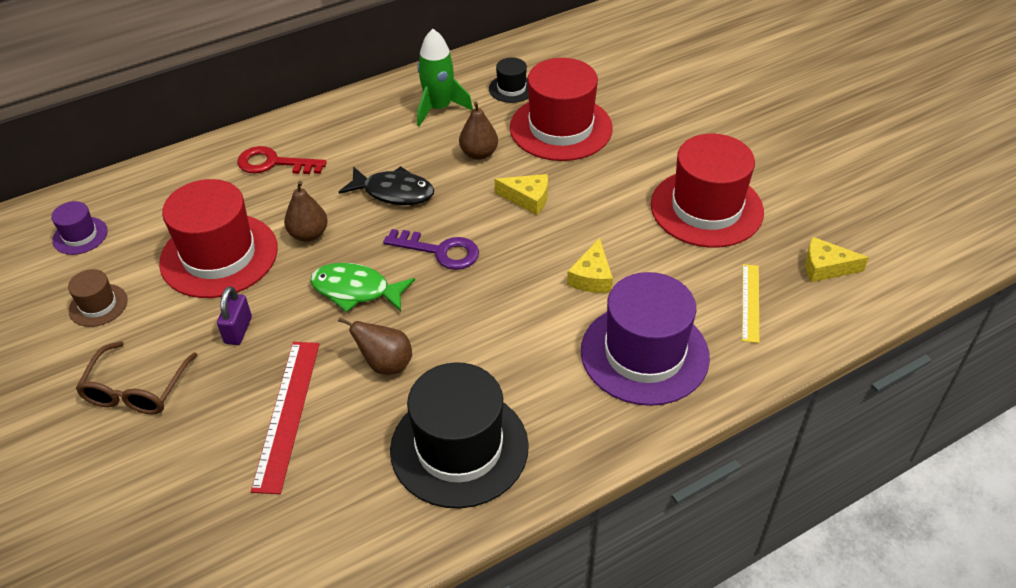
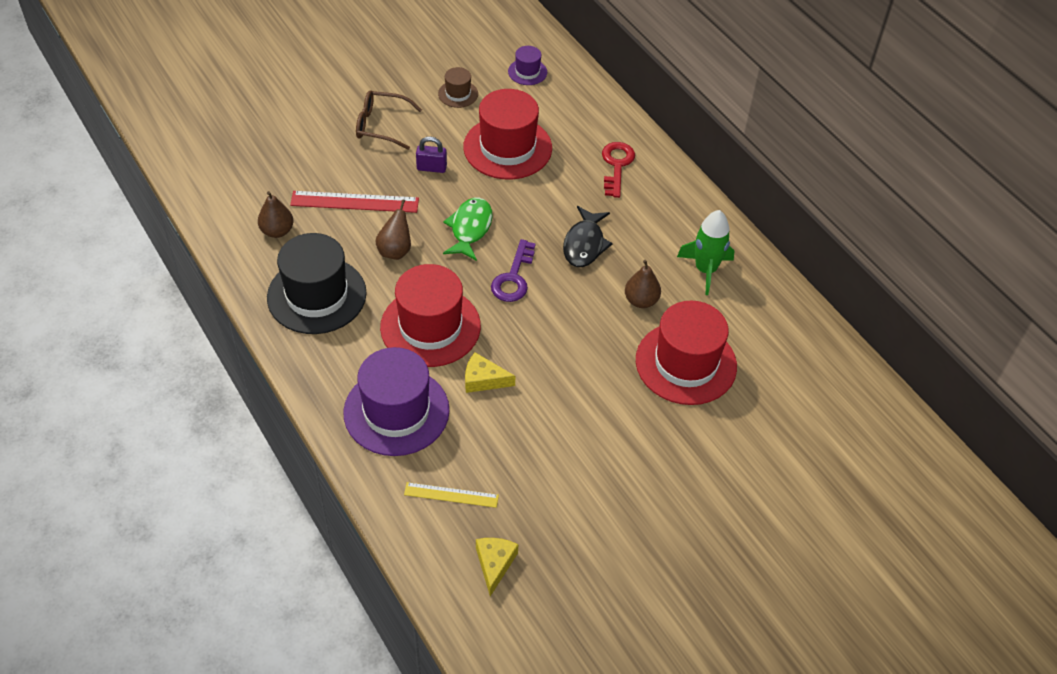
camera: 85 degrees right, 5 degrees up
(308, 234) = (531, 195): brown pear -> brown pear (277, 231)
(511, 89) = (744, 324): black hat -> none
(527, 198) = (581, 336): yellow cheese -> none
(706, 208) = (574, 474): red hat -> red hat (430, 327)

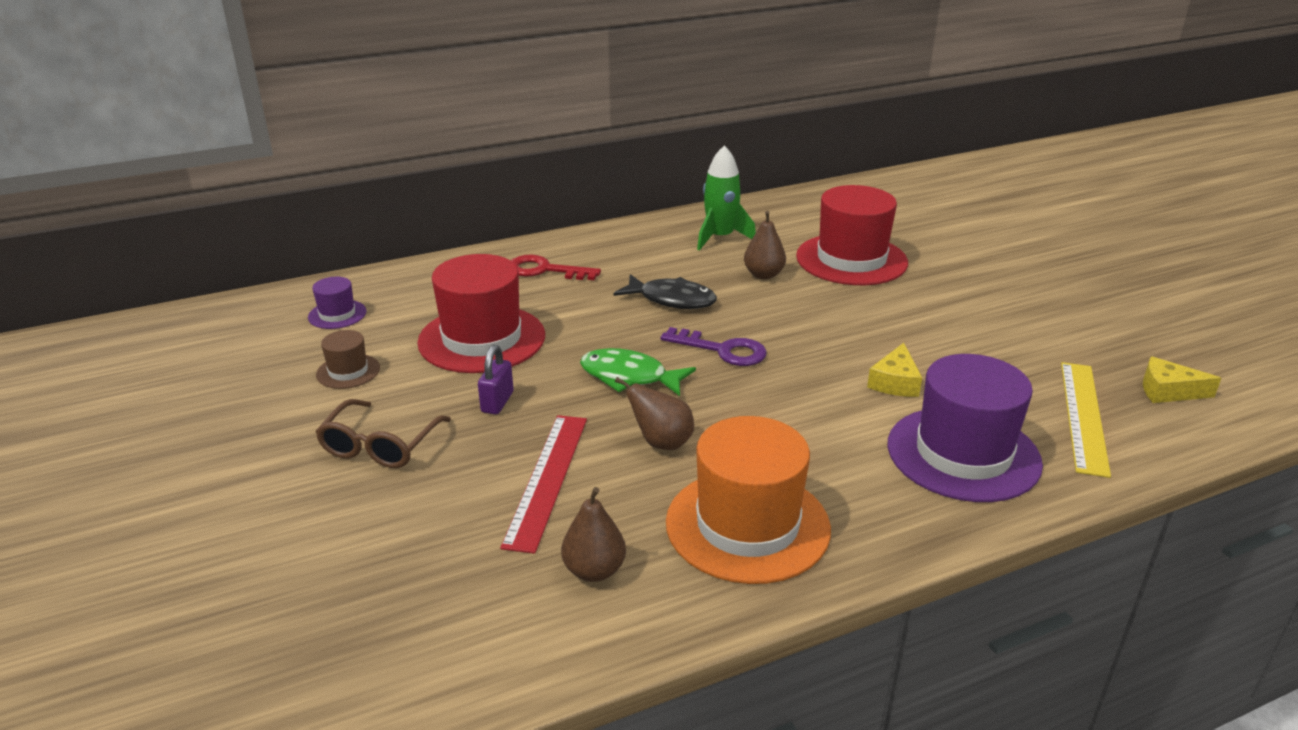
camera: 80 degrees left, 20 degrees down
(316, 295) = (747, 525): black hat -> orange hat
(430, 327) = (809, 418): red hat -> none
(451, 495) = (1083, 416): yellow ruler -> yellow ruler, size x1.61

